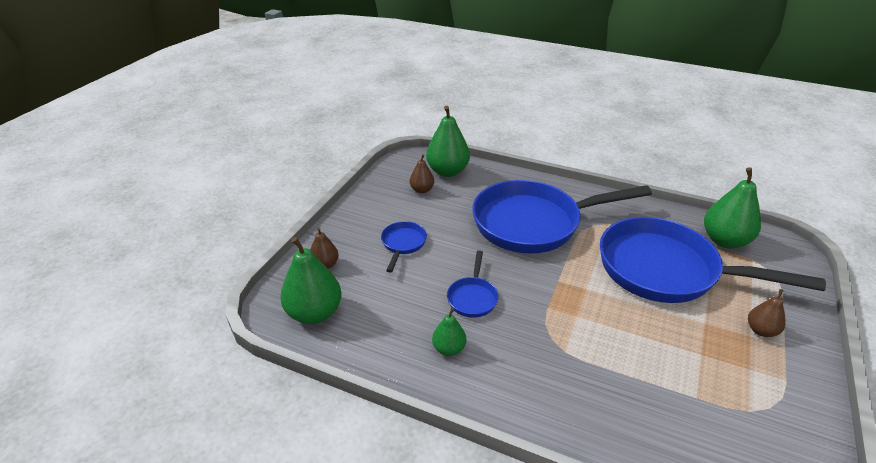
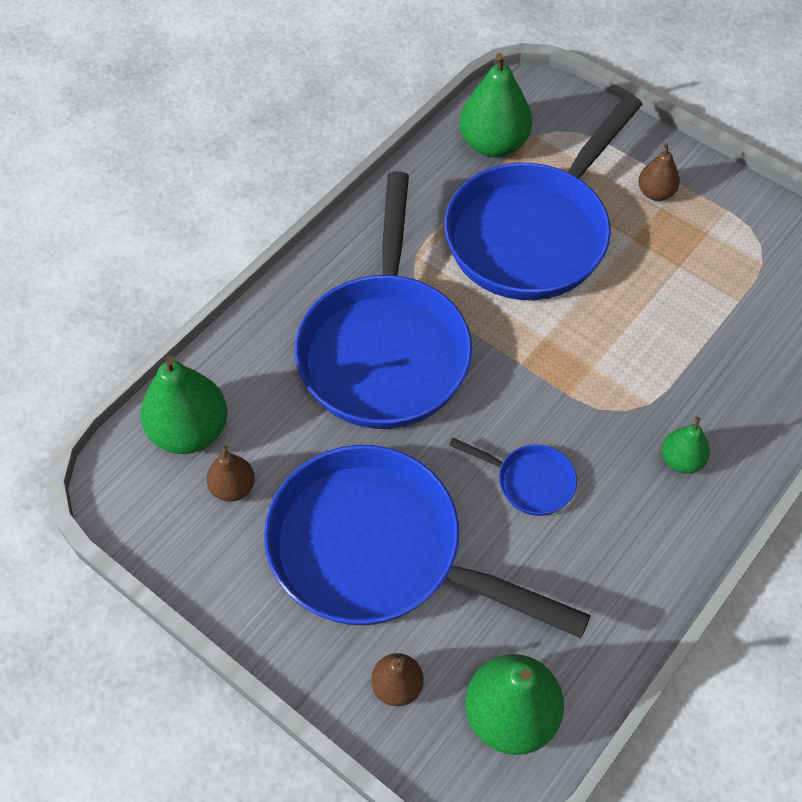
camera: 75 degrees left, 20 degrees up
(403, 244) = (379, 551): blue pan -> blue pan, size x2.40
(449, 349) = (620, 538): green pear -> green pear (681, 460)

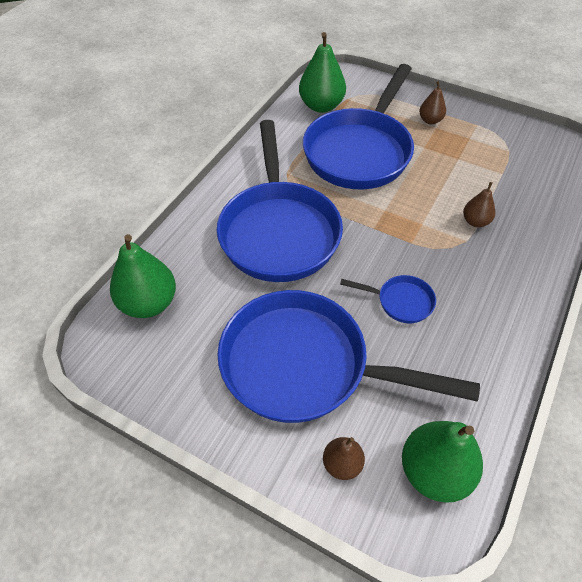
camera: 10 degrees left, 5 degrees down
(233, 487) = (187, 337): brown pear -> brown pear (475, 221)
(681, 460) = (499, 273): green pear -> none

